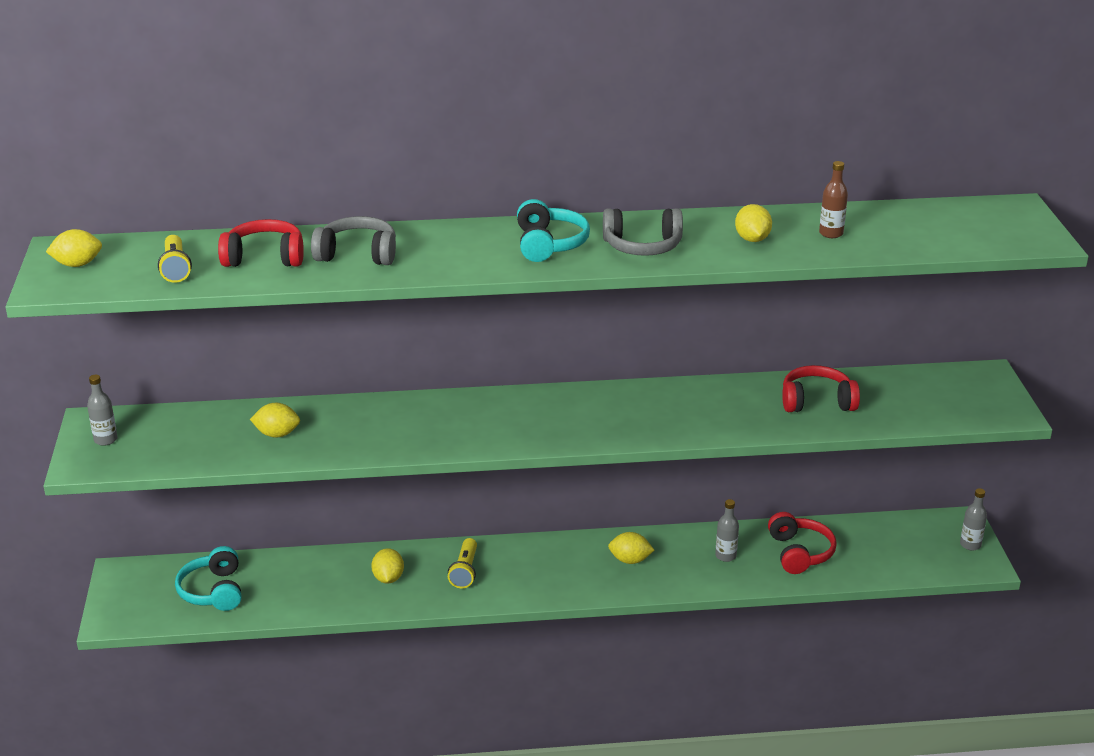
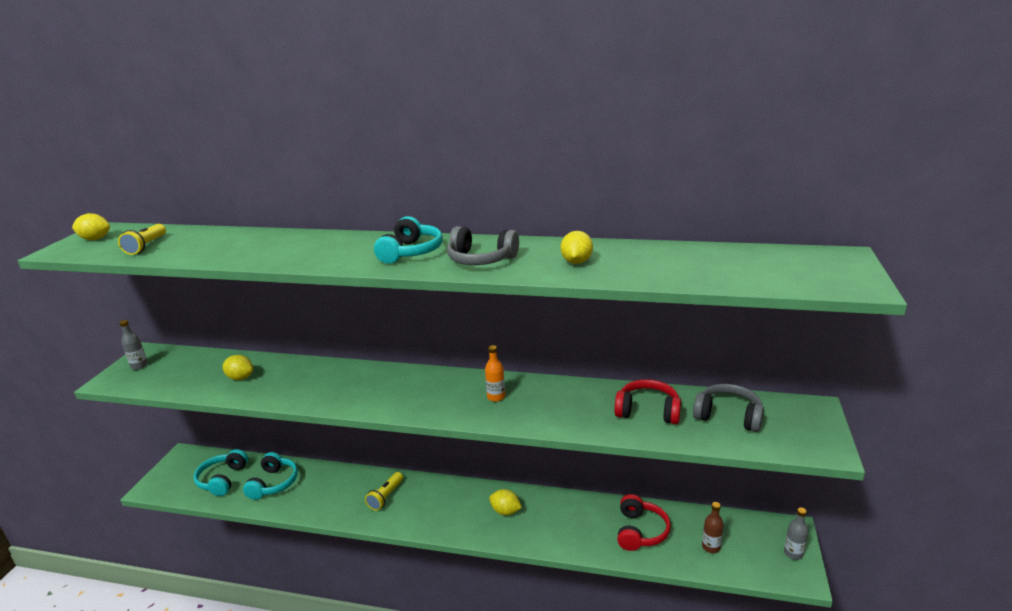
camera: 20 degrees right, 5 degrees down
(264, 257) = (209, 244): red headphones -> none
(294, 583) = (273, 483): none -> turquoise headphones
(357, 254) = (270, 247): grey headphones -> grey headphones (728, 416)
(388, 578) = (333, 492): yellow lemon -> none
(635, 410) = (496, 397): none -> orange bottle
(725, 556) = (579, 522): grey bottle -> none
(831, 233) = (650, 263): brown bottle -> brown bottle (711, 547)

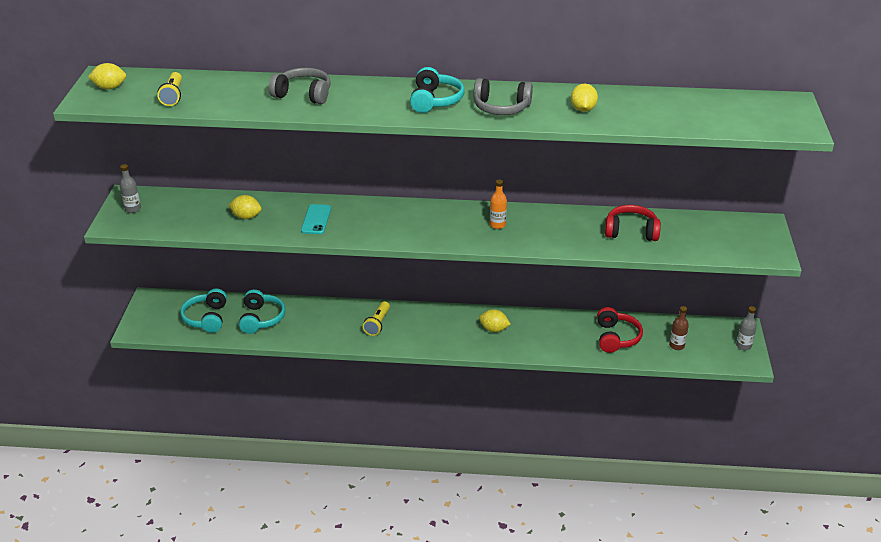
camera: 10 degrees left, 10 degrees up
(307, 383) = (316, 219): none -> turquoise phone
(728, 416) = (697, 233): grey headphones -> grey headphones (303, 95)

